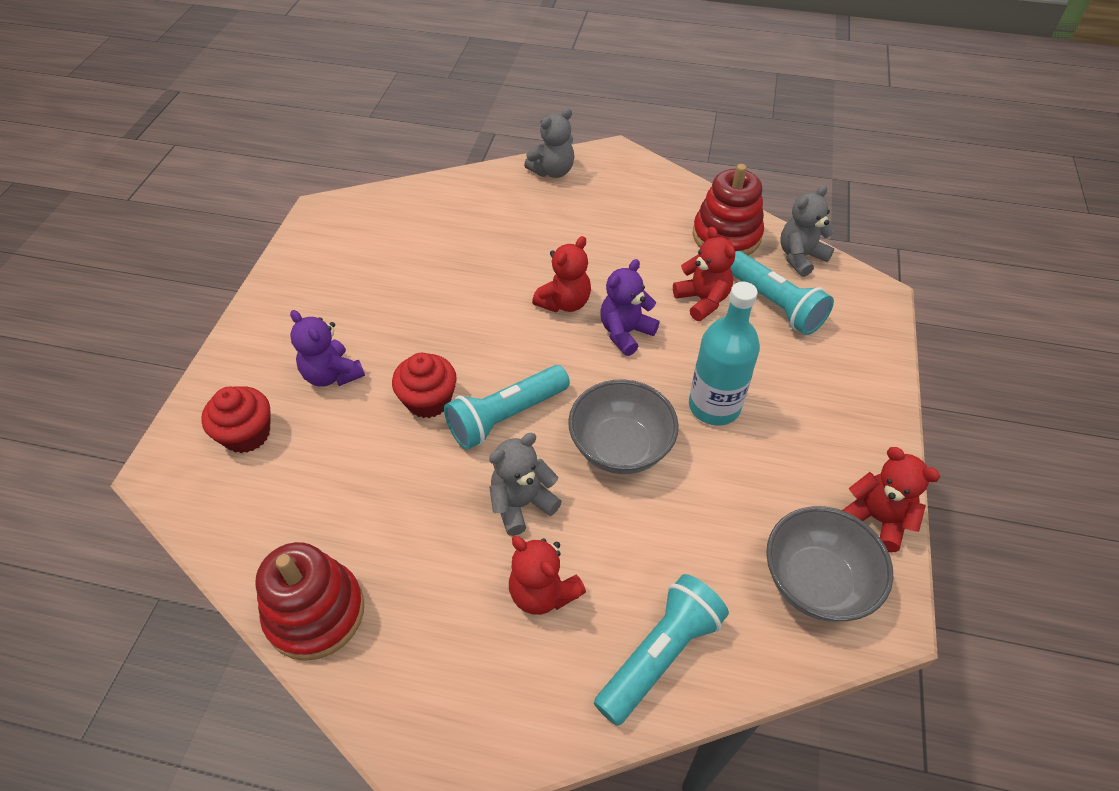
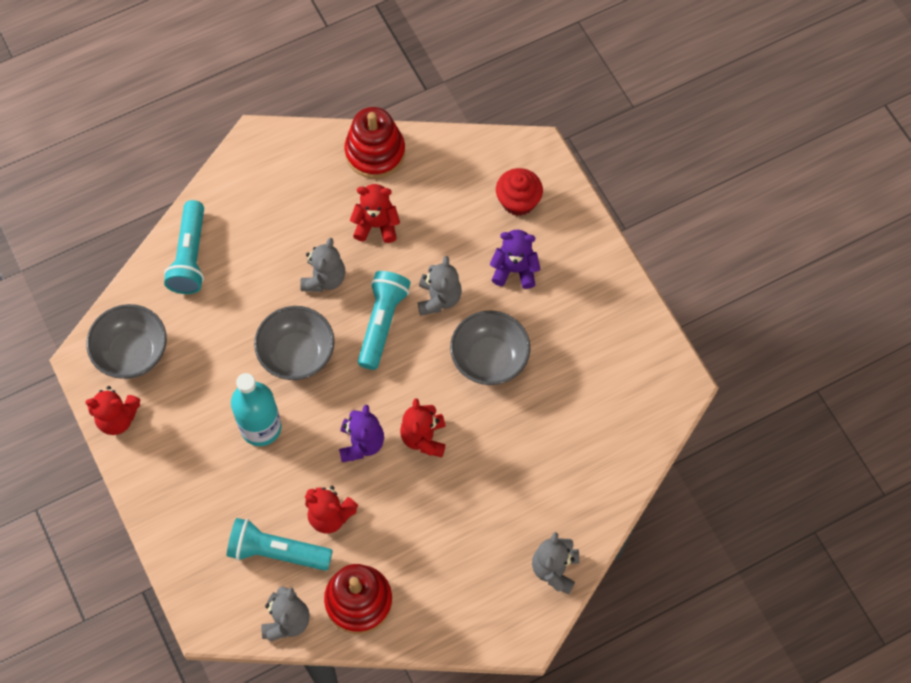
camera: 140 degrees right, 15 degrees up
(428, 400) = (439, 298): red cupcake -> grey teddy bear
(443, 321) = (489, 359): none -> grey bowl
(543, 592) = (272, 242): red teddy bear -> red teddy bear (376, 225)

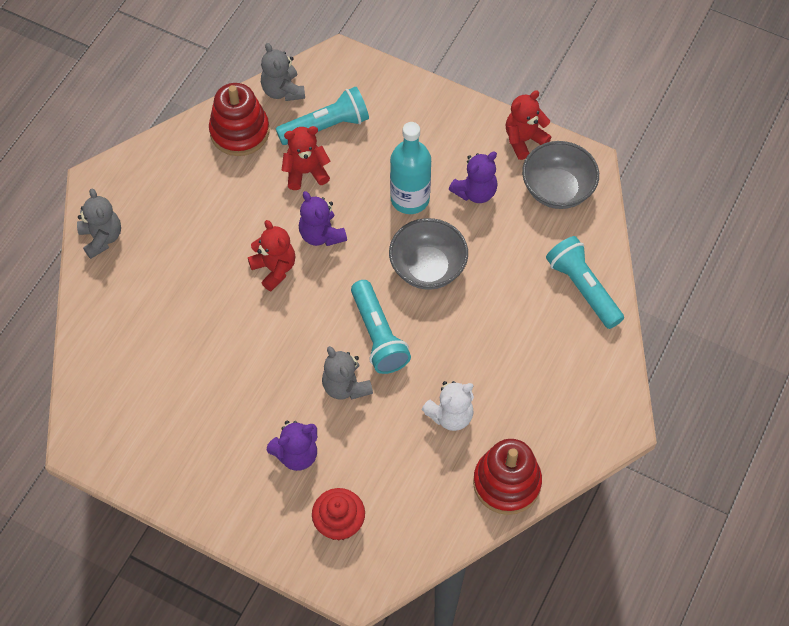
camera: 145 degrees right, 5 degrees down
(201, 396) = (475, 192): none -> purple teddy bear
(324, 278) = (457, 341): grey teddy bear -> none
(376, 225) = (450, 415): red teddy bear -> white teddy bear
(489, 359) = (264, 363): grey bowl -> none

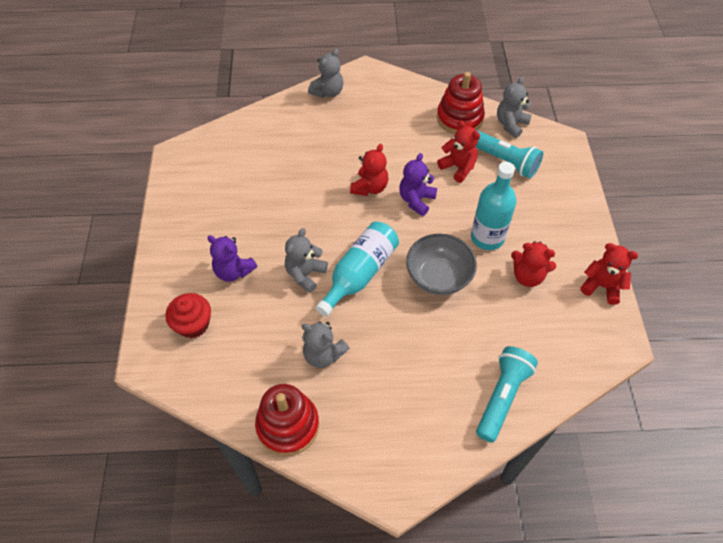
camera: 60 degrees right, 5 degrees down
(378, 335) = (360, 273): turquoise flashlight -> turquoise bottle
(450, 415) = (323, 354): white teddy bear -> grey teddy bear
(475, 192) = (527, 276): purple teddy bear -> red teddy bear
(557, 189) = (577, 332): grey bowl -> none

